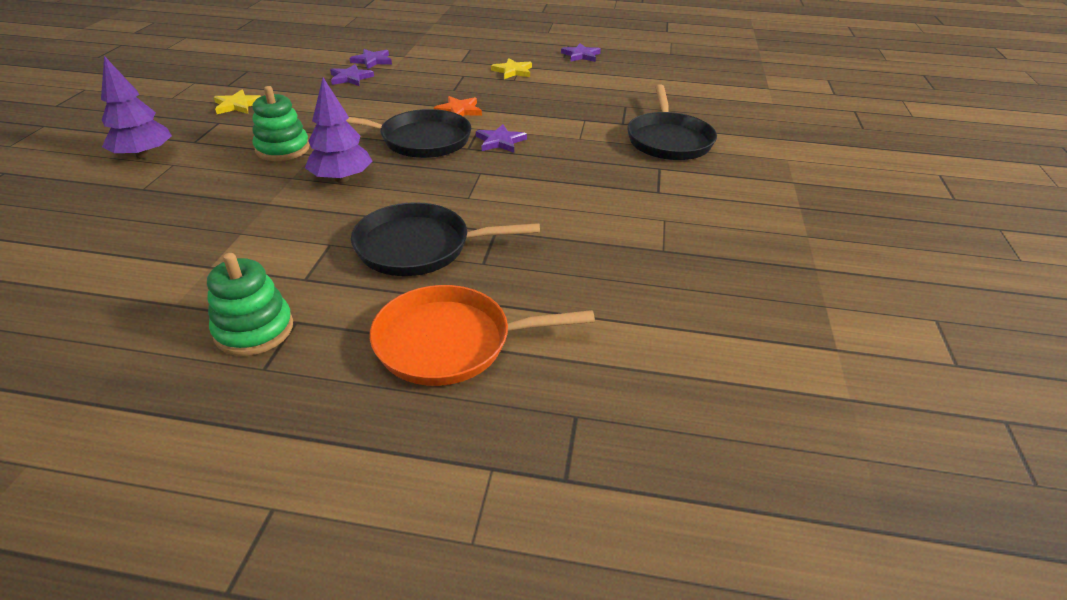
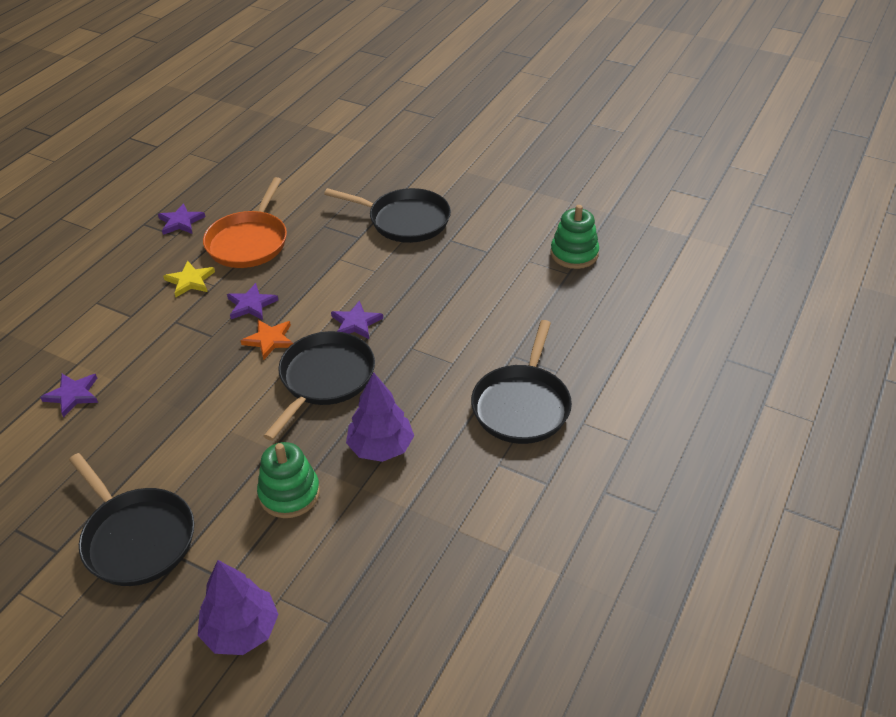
camera: 70 degrees left, 5 degrees up
(237, 105) = (137, 538): yellow star -> black pan
(254, 330) = (609, 518): green stacking toy -> green stacking toy (574, 254)
(350, 78) = (117, 421): purple star -> purple star (251, 304)
(450, 342) = (648, 405): orange pan -> orange pan (249, 242)

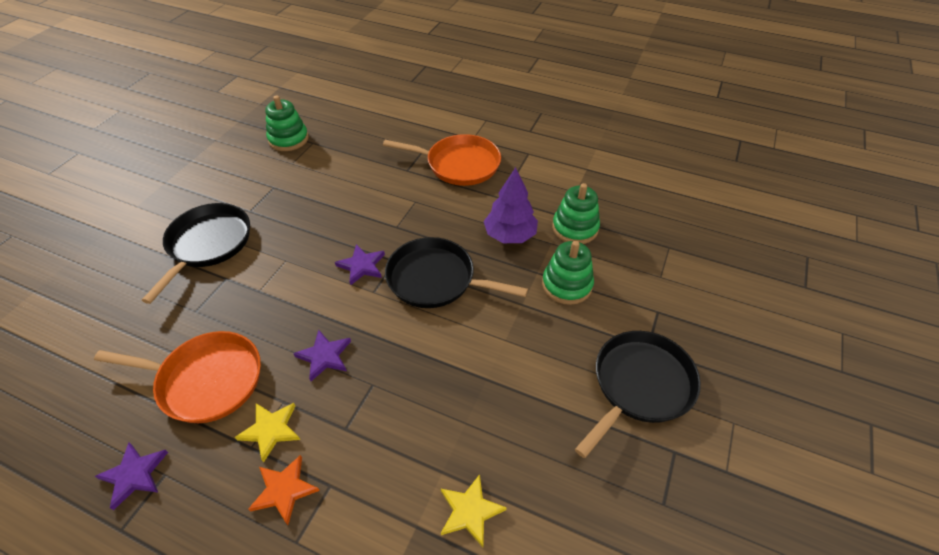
camera: 95 degrees left, 5 degrees up
(73, 395) = (470, 511): purple star -> yellow star
(241, 630) = (694, 294): purple tree -> none
(269, 340) = (382, 329): orange star -> orange star (284, 490)
(383, 517) = (575, 228): none -> green stacking toy
(522, 405) = (459, 164): black pan -> orange pan

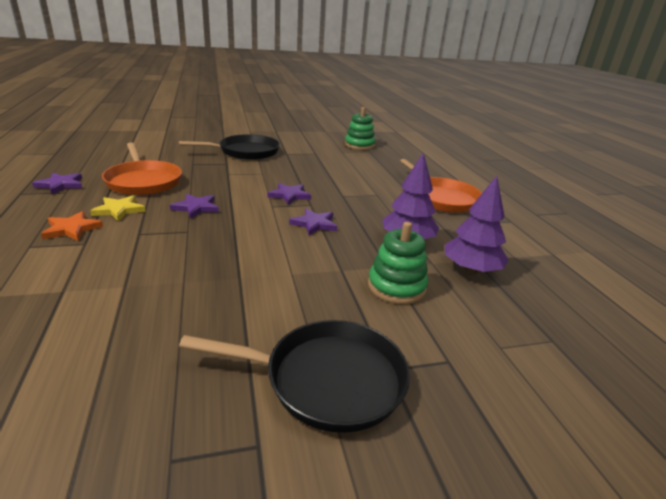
camera: 50 degrees right, 20 degrees down
(435, 279) = (314, 224): black pan -> purple star
(470, 511) = (90, 313): yellow star -> none
(575, 228) = (471, 270): green stacking toy -> purple tree

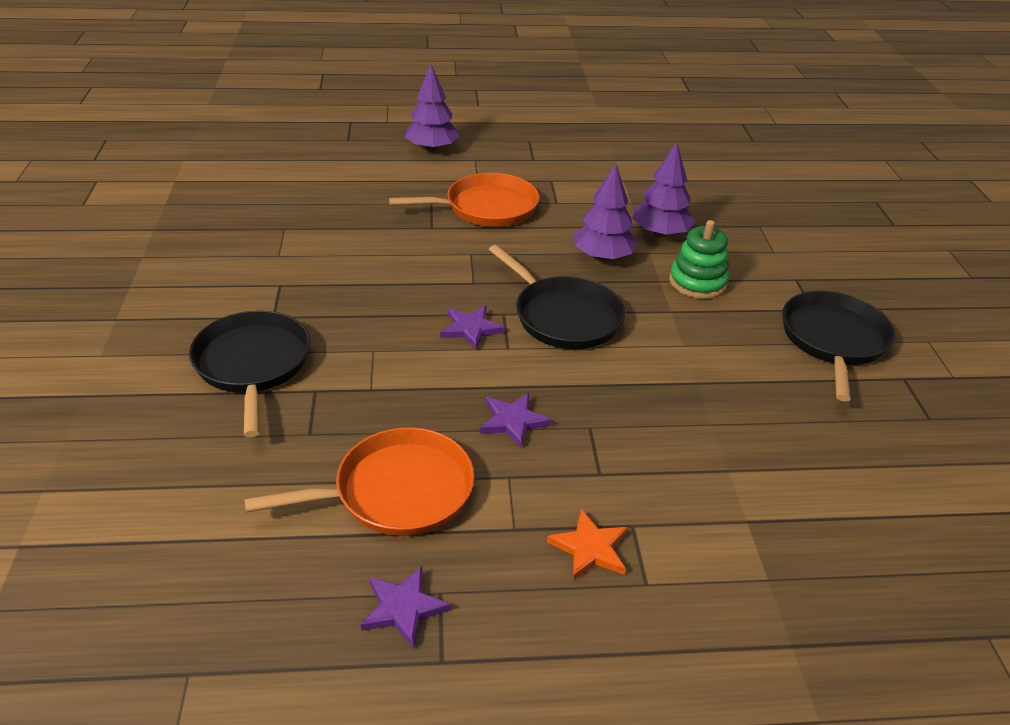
camera: 80 degrees left, 10 degrees up
(119, 210) = (521, 505): yellow star -> none
(314, 224) = (564, 316): purple star -> black pan
(359, 145) = (248, 232): green stacking toy -> none
(504, 181) = (432, 149): none -> purple tree

